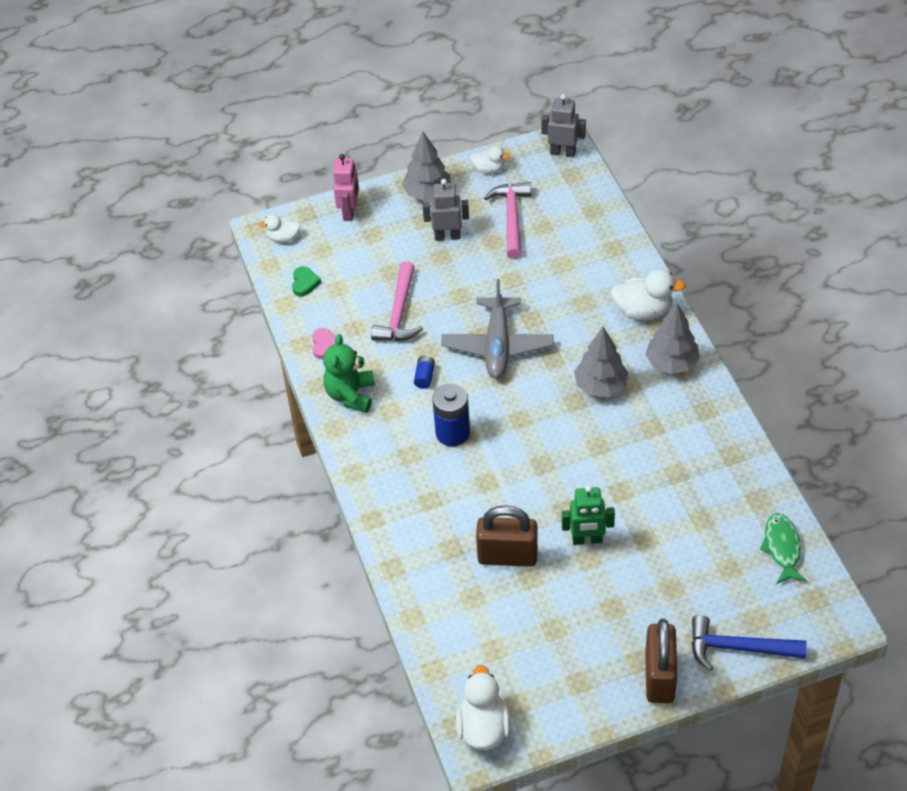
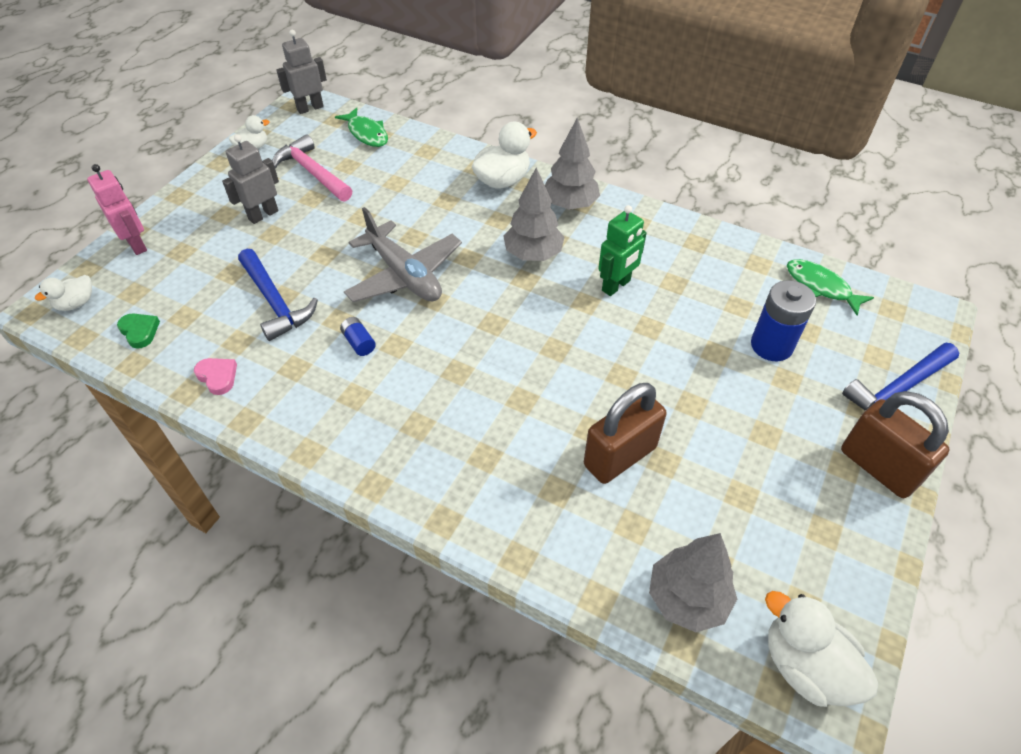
camera: 45 degrees left, 0 degrees up
(350, 395) = (294, 407): green teddy bear -> none
(399, 313) = (275, 302): pink hammer -> blue hammer
(427, 193) = (209, 192): grey tree -> grey tree (687, 598)
(452, 433) = (440, 376): blue battery -> blue battery (771, 345)
(583, 204) = (366, 133): none -> green fish
(587, 540) = (671, 388): green robot -> green robot (616, 286)

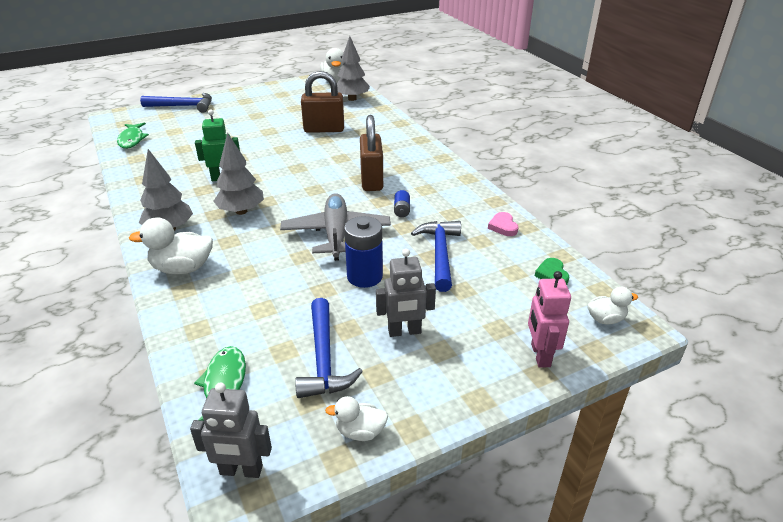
camera: 145 degrees left, 15 degrees down
(312, 172) = (323, 358): pink hammer -> blue hammer
(771, 345) = (199, 132): blue battery -> blue battery (364, 276)
(878, 467) = (234, 97): brown padlock -> brown padlock (371, 180)

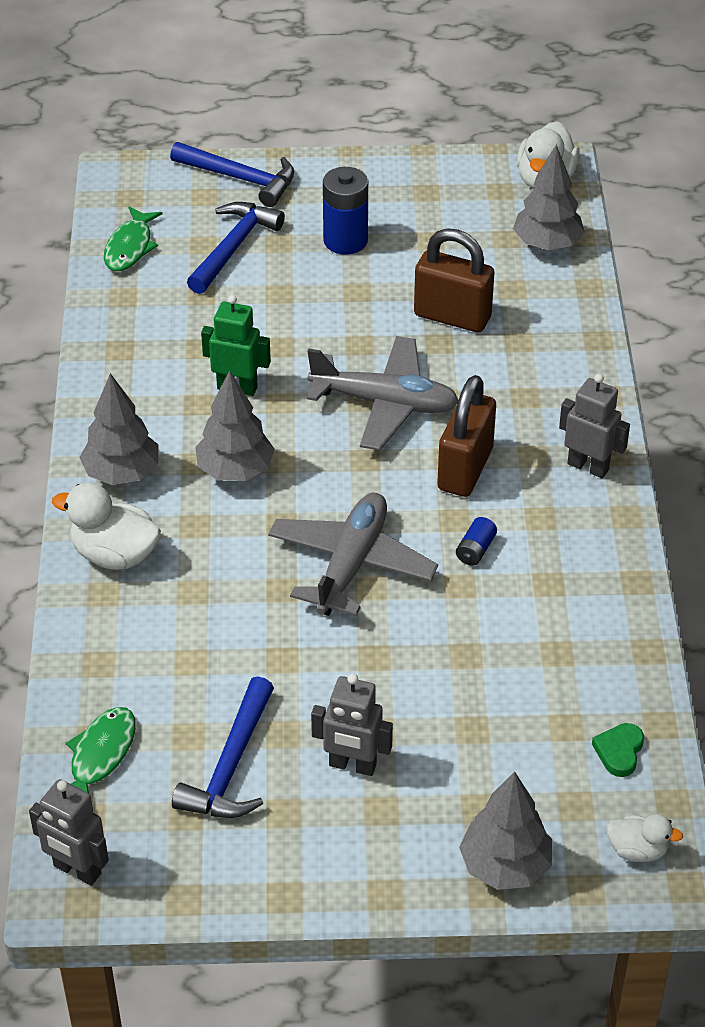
camera: 25 degrees right, 10 degrees up
(310, 166) = (384, 403): none -> grey plane
(360, 432) = (224, 877): white duck -> none
(364, 276) = (350, 657): blue battery -> blue battery (345, 240)
(433, 165) = (588, 466): none -> grey robot
(440, 254) = (480, 655): blue hammer -> blue hammer (233, 247)
(503, 226) = (611, 638): pink heart -> none
(540, 355) = (505, 866): pink robot -> grey tree

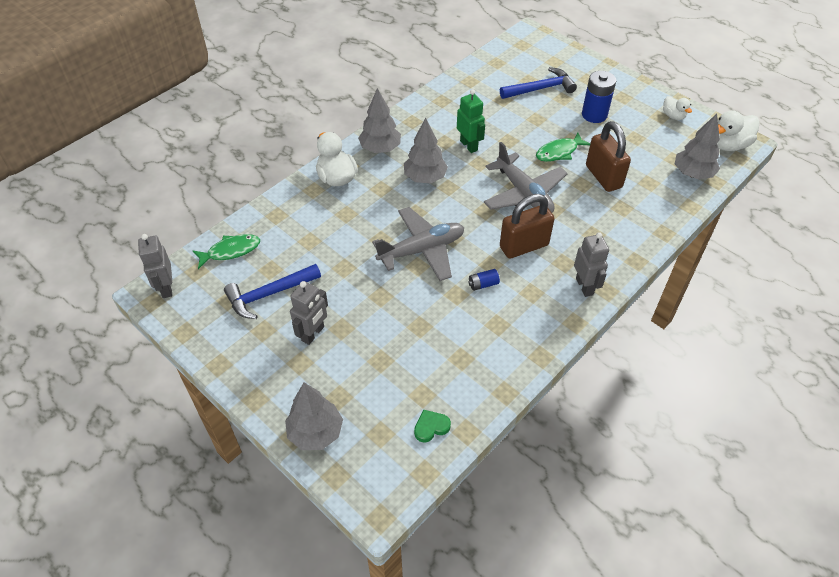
camera: 45 degrees right, 5 degrees up
(130, 247) = (497, 64): green fish -> green fish (559, 152)
(240, 179) = (579, 63): blue hammer -> none
(352, 765) = (313, 334): grey robot -> grey robot turned 120 degrees counterclockwise
(637, 850) = (380, 480): white duck -> white duck (673, 116)

